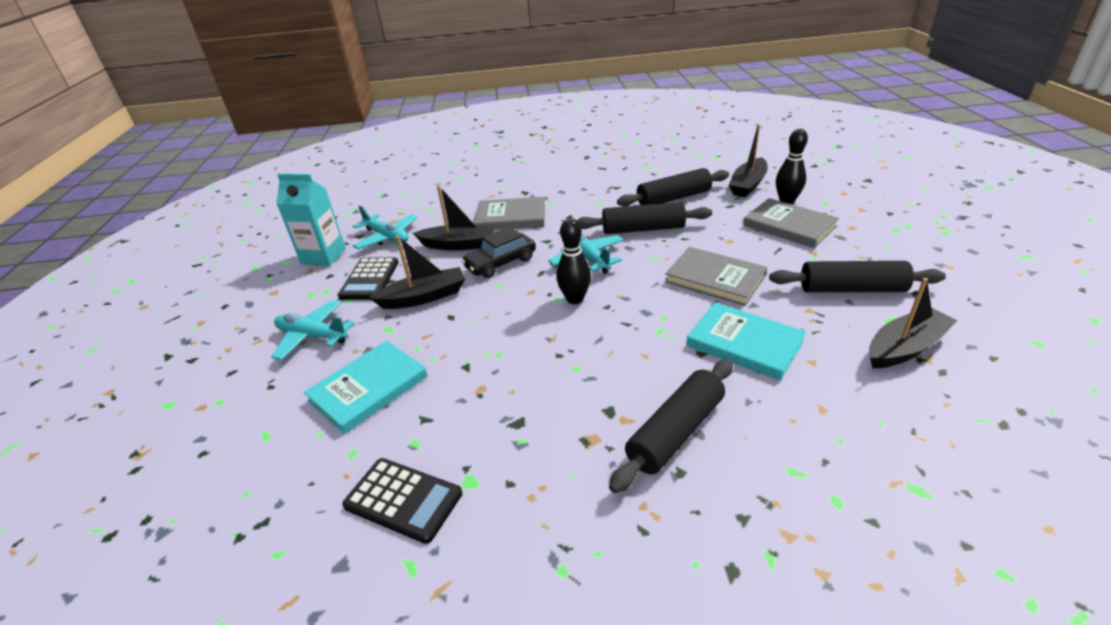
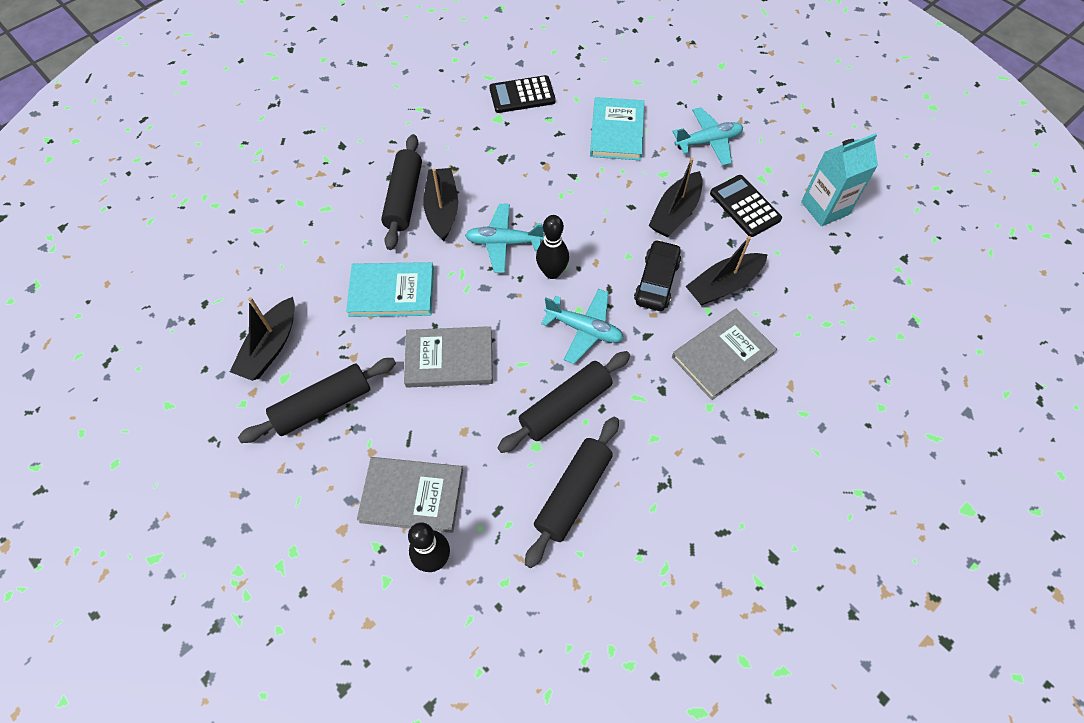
camera: 140 degrees right, 25 degrees up
(387, 237) = (806, 260): turquoise plane -> turquoise plane (504, 242)
(748, 185) = (499, 582): black boat -> black boat (442, 209)

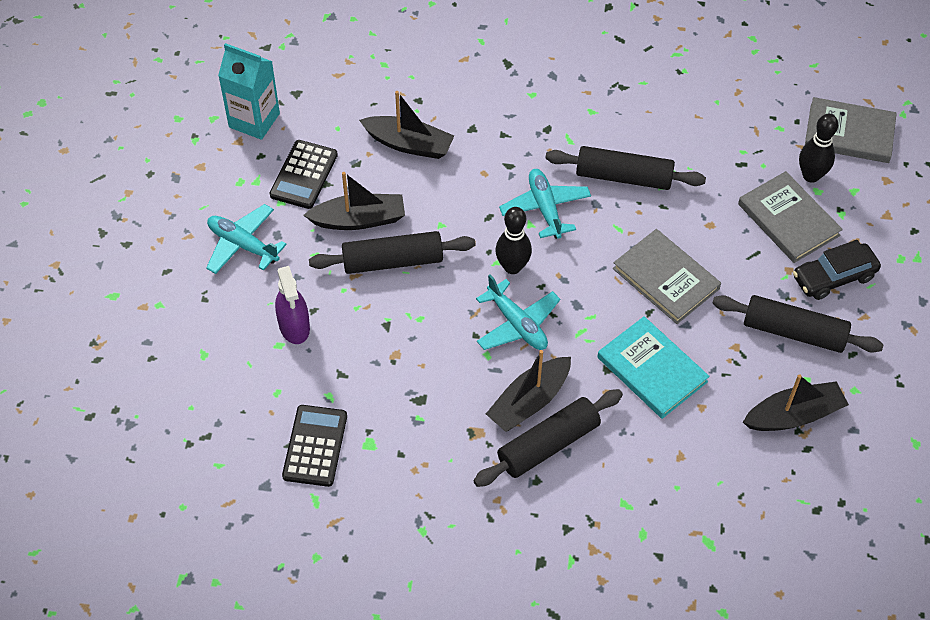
camera: 130 degrees left, 5 degrees down
(522, 95) = (315, 446): black calculator -> black calculator turned 120 degrees counterclockwise
(573, 494) = (682, 130): black rolling pin -> black rolling pin (393, 261)
(617, 131) = (294, 326): turquoise book -> purple spray bottle
(656, 281) = (449, 189): black car -> black car (834, 277)
(723, 355) = (479, 109): grey book -> grey book (849, 133)

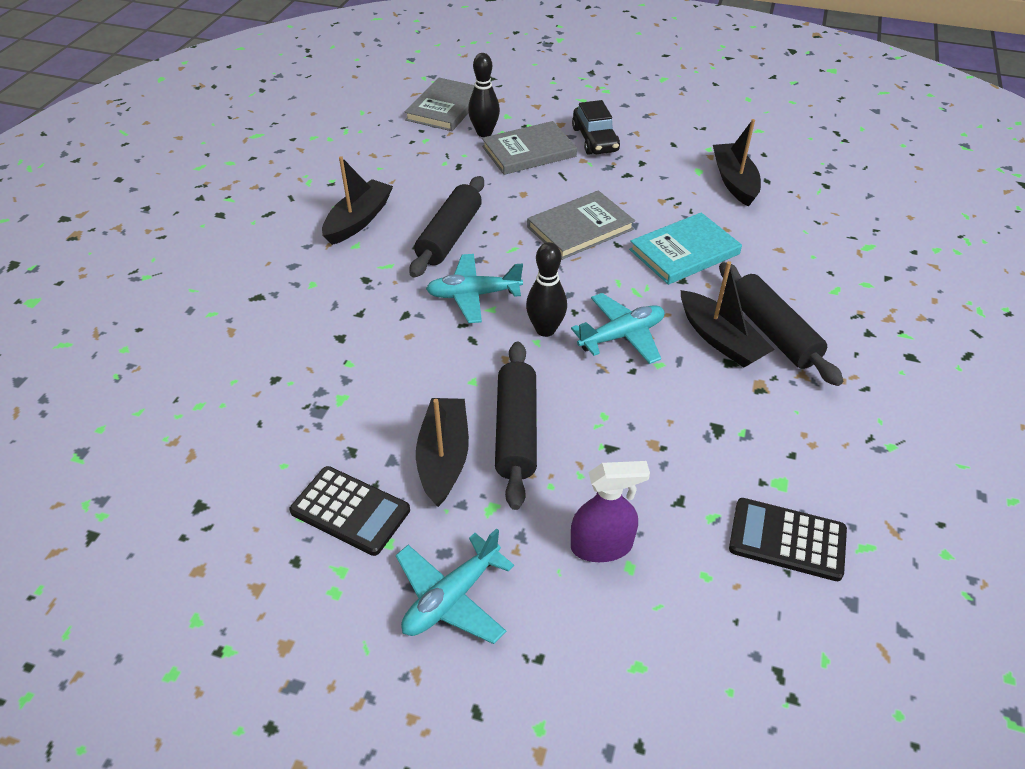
camera: 80 degrees left, 10 degrees down
(254, 120) = (226, 563): turquoise carton -> none
(409, 144) = (341, 396): black boat -> black boat (358, 220)
(794, 332) = (649, 168): black rolling pin -> none

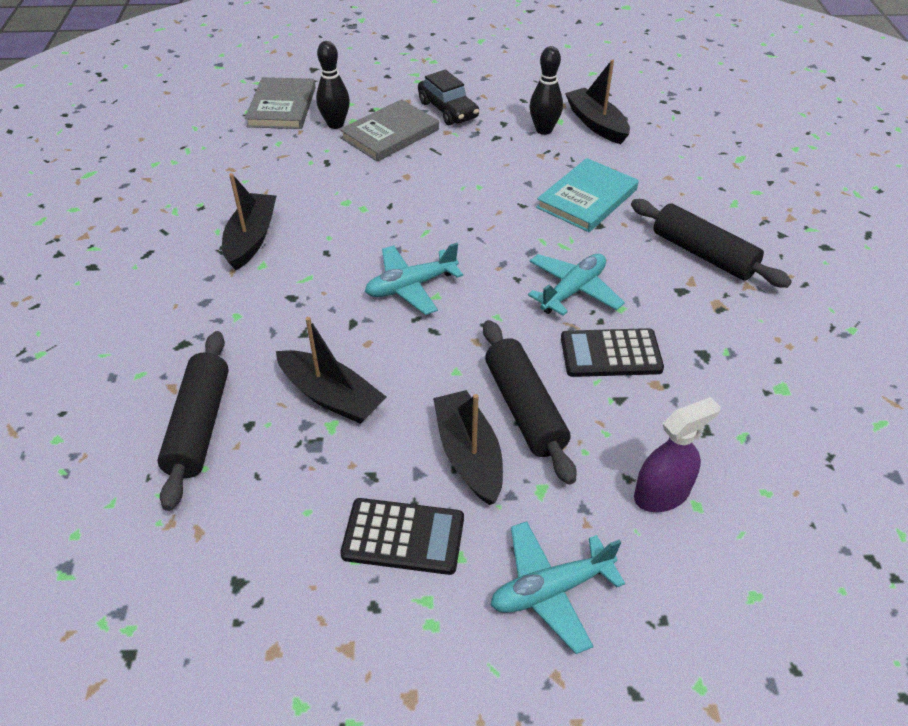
camera: 20 degrees left, 0 degrees up
(449, 236) = (355, 234): black rolling pin -> black rolling pin (199, 426)
(451, 597) = (550, 590): turquoise plane -> turquoise plane turned 45 degrees clockwise
(545, 329) = (499, 303): black bowling pin -> black bowling pin (544, 130)
(580, 228) = (479, 197): grey book -> none
(720, 339) = (662, 272): black boat -> black boat (331, 396)
(787, 539) = (815, 437): black calculator -> black calculator (610, 354)

